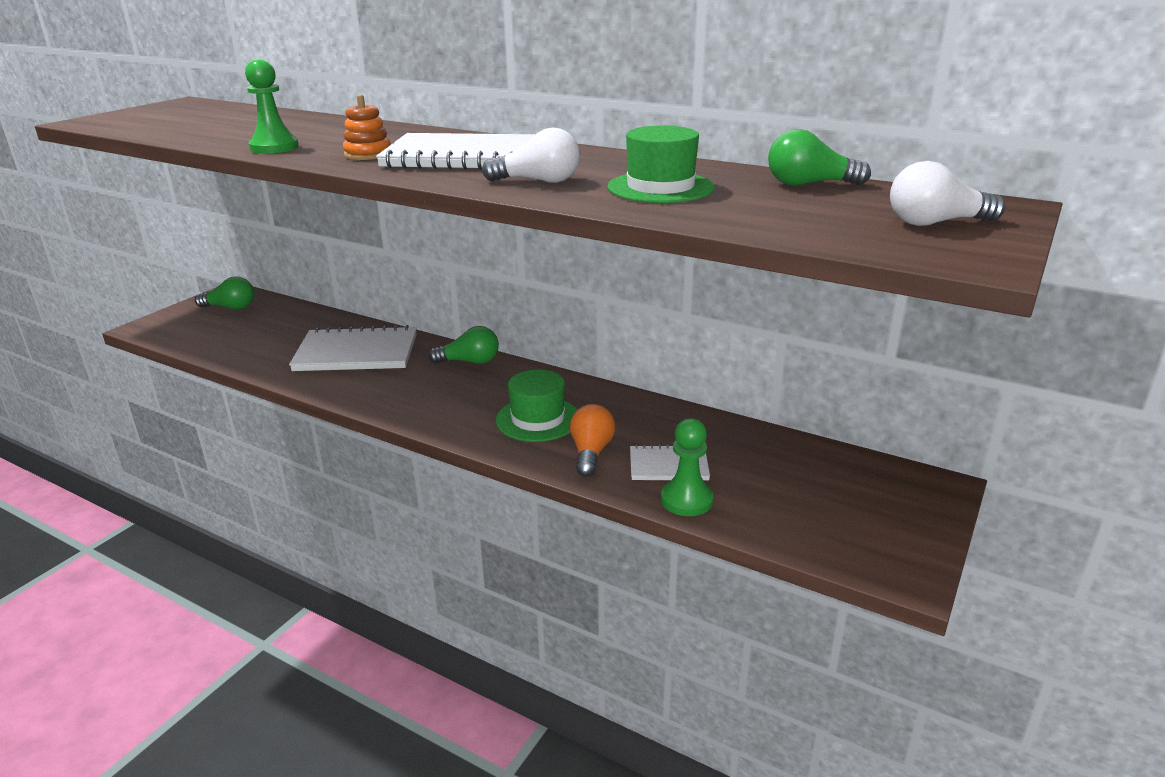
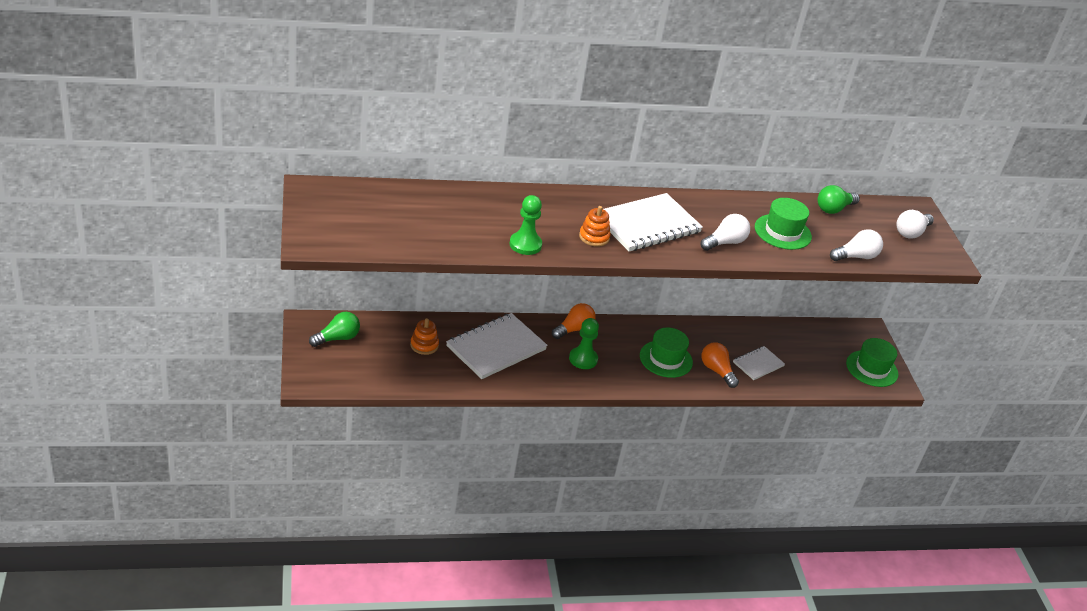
camera: 45 degrees left, 10 degrees up
(293, 332) = (424, 345): none -> orange stacking toy
(469, 362) = (574, 329): green light bulb -> orange light bulb
(686, 500) = (786, 381): green pawn -> green pawn (583, 359)
(750, 225) = (855, 257): none -> white light bulb
(878, 536) = (872, 368): none -> green hat

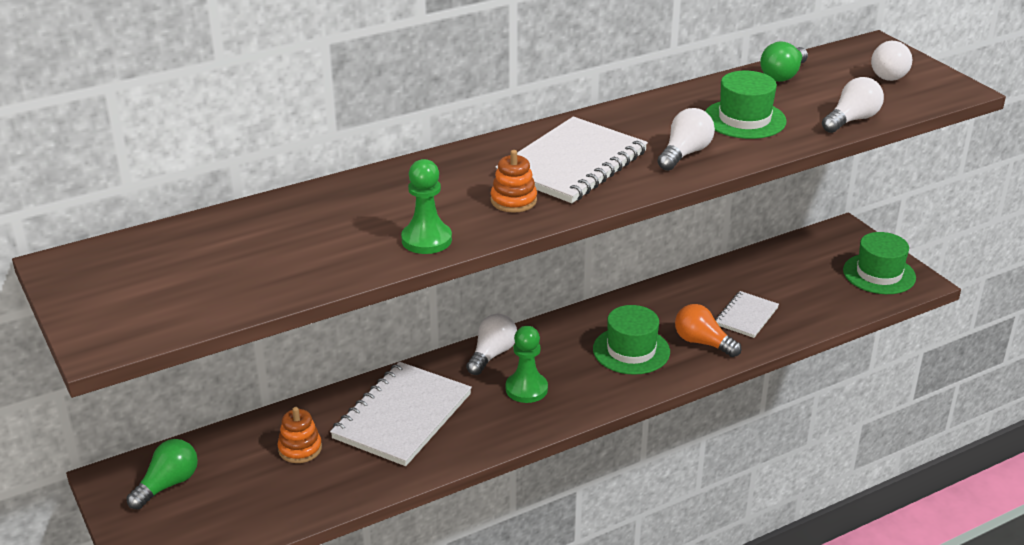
camera: 15 degrees left, 5 degrees down
(574, 329) = (492, 355): orange light bulb -> white light bulb

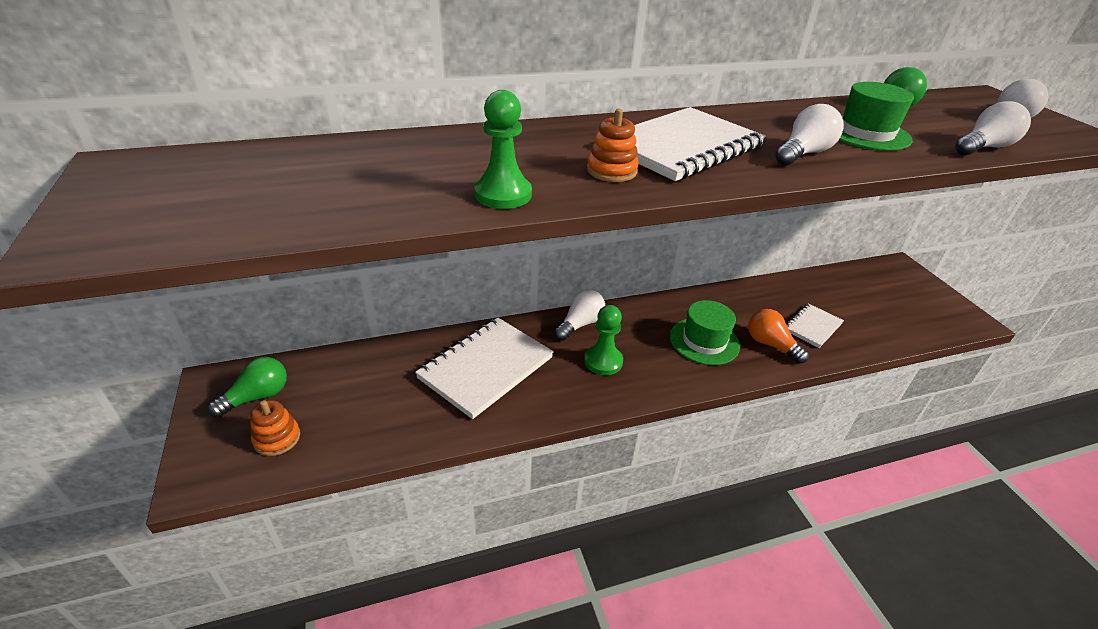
camera: 10 degrees right, 5 degrees up
(300, 449) = (386, 383): orange stacking toy -> orange stacking toy (277, 438)
(879, 274) = (935, 308): green hat -> none

